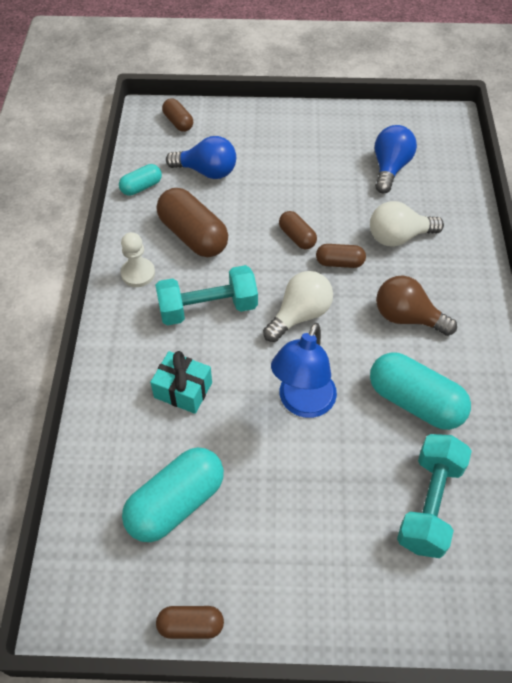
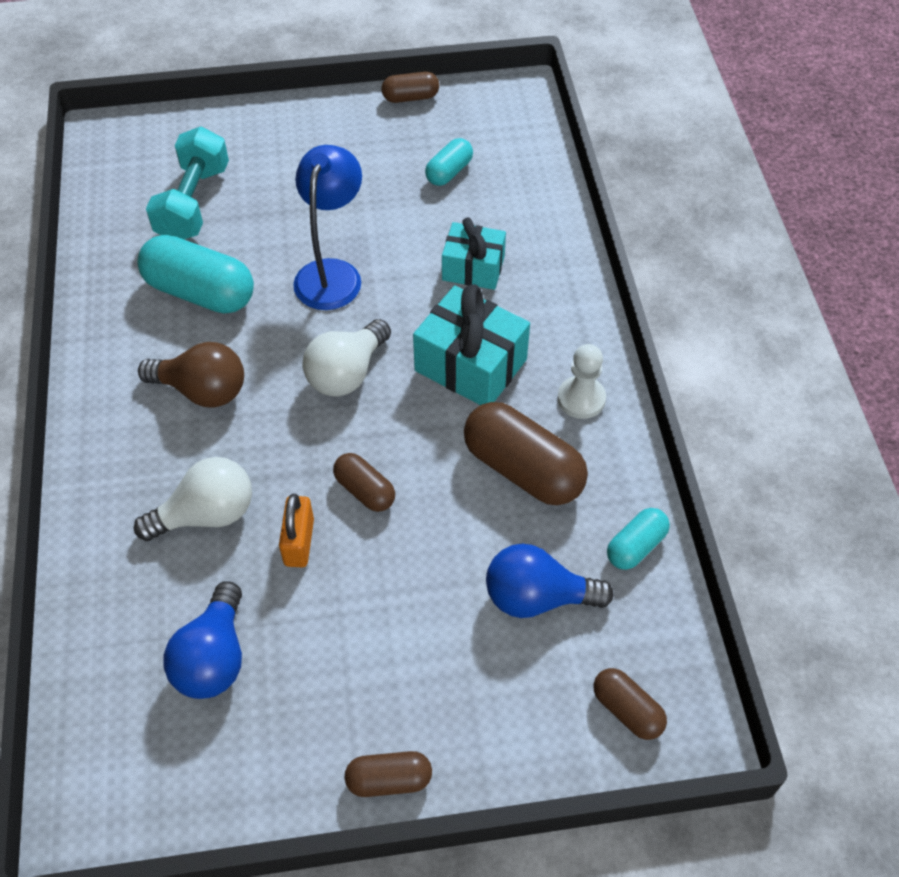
camera: 170 degrees right, 0 degrees up
(176, 503) = (449, 172): turquoise capsule -> turquoise capsule, size x0.54
(208, 308) = (470, 365): turquoise dumbbell -> turquoise gift
(339, 263) = (297, 457): brown capsule -> brown capsule (389, 780)
(340, 215) = (299, 542): none -> orange padlock

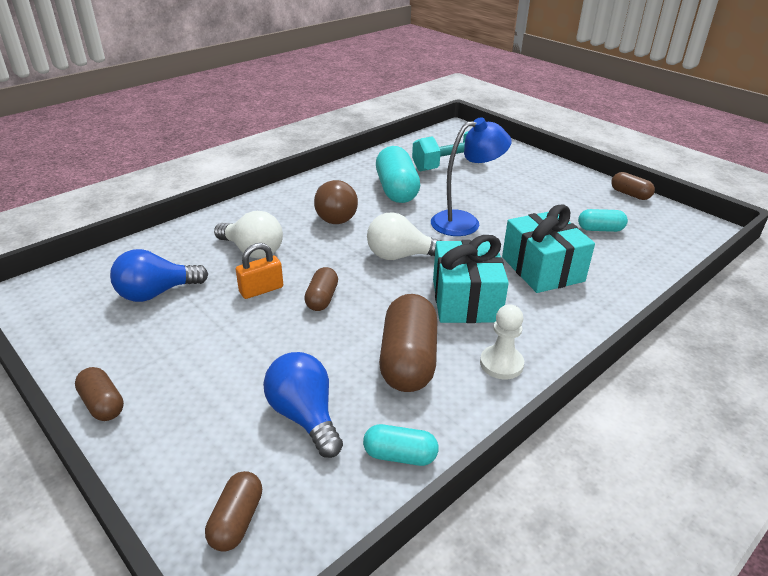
camera: 55 degrees right, 20 degrees down
(473, 268) = (542, 269): turquoise gift -> turquoise gift, size x1.52

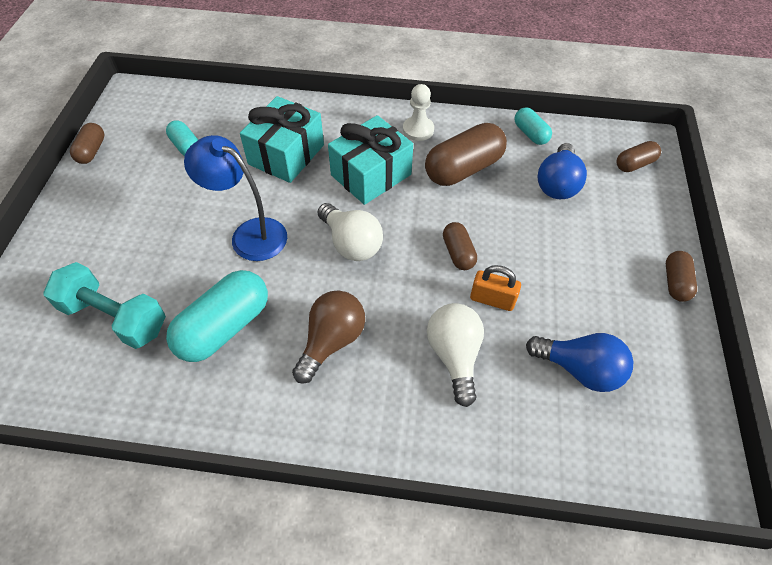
camera: 130 degrees left, 20 degrees up
(322, 298) = (458, 253): brown capsule -> brown capsule turned 75 degrees counterclockwise

